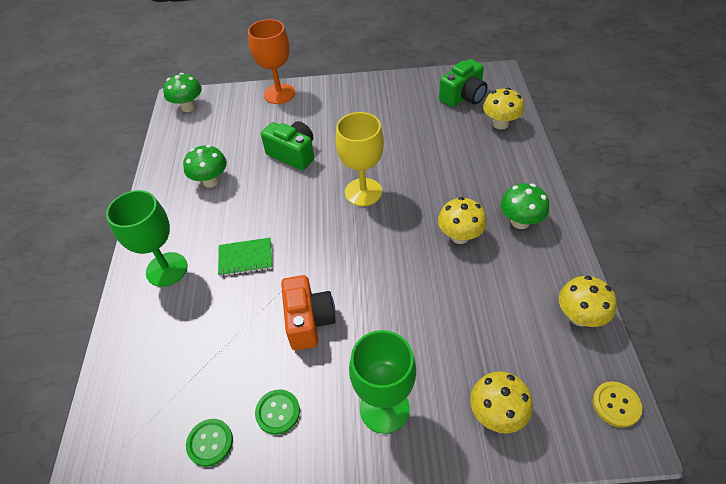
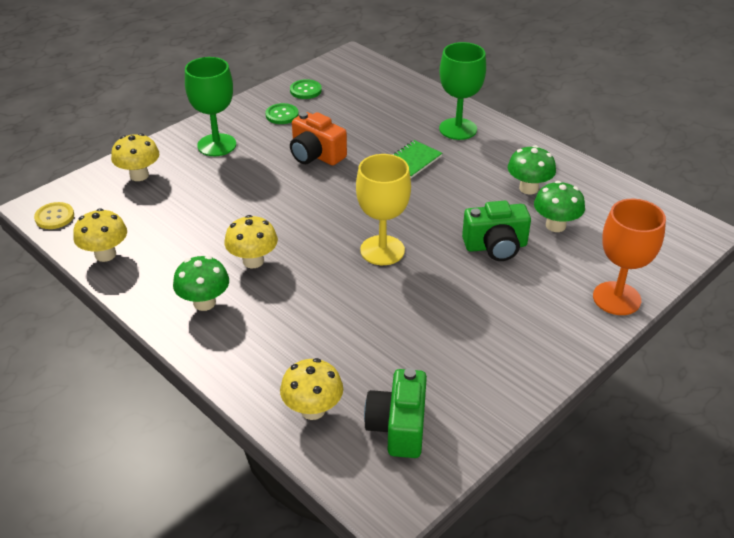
camera: 135 degrees right, 10 degrees down
(188, 107) = (676, 231): green mushroom -> green mushroom (555, 225)

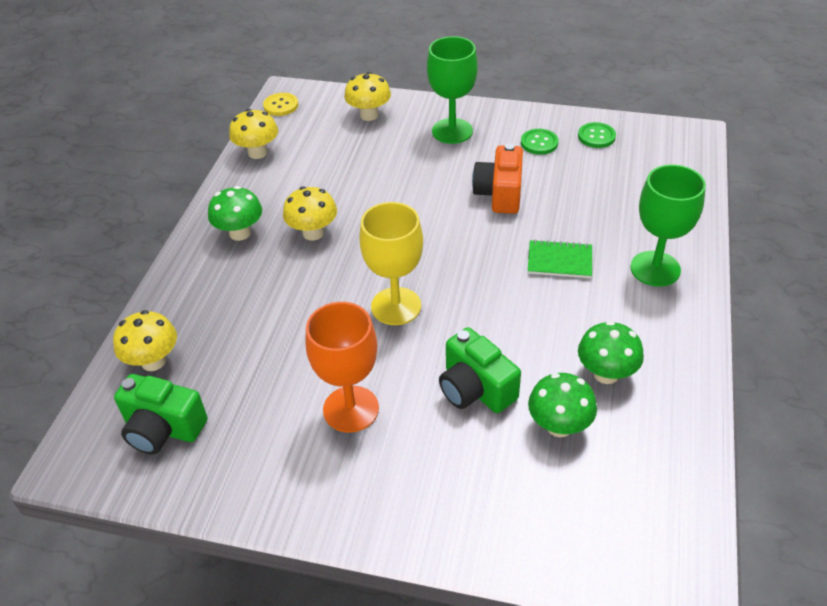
camera: 60 degrees right, 5 degrees up
(398, 427) = (163, 429): green camera -> green camera turned 135 degrees counterclockwise
(616, 298) = (474, 536): orange goblet -> orange goblet (351, 409)

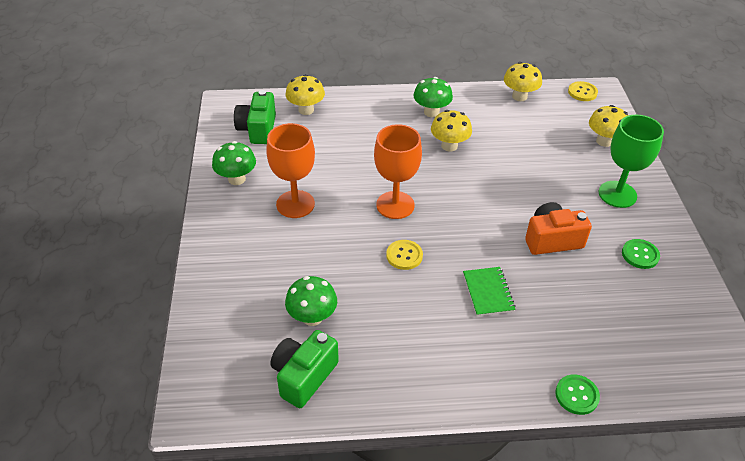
camera: 70 degrees right, 0 degrees up
(396, 306) = (395, 205): yellow goblet -> orange goblet
(475, 389) = (332, 263): green camera -> green camera (304, 376)
(484, 317) = (404, 255): none -> yellow button
(596, 136) = (679, 296): green button -> green button (577, 395)
(606, 373) = (373, 340): green mushroom -> green mushroom (236, 179)
(655, 269) = (511, 362): green goblet -> none

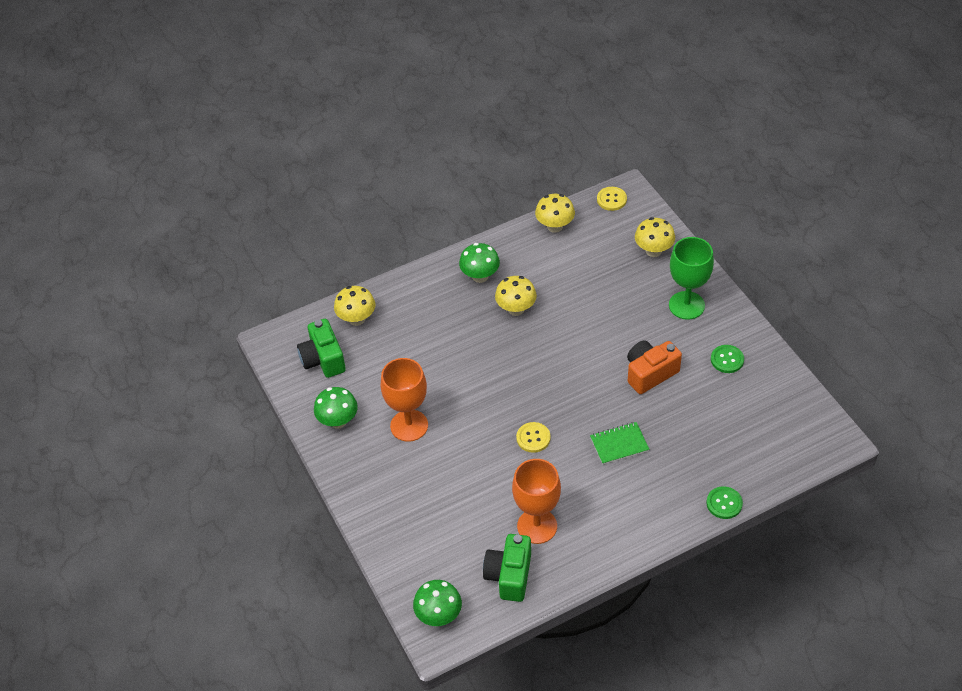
camera: 20 degrees left, 5 degrees up
(312, 317) = (487, 524): green mushroom -> green mushroom (439, 615)
(395, 205) = (499, 391): orange goblet -> orange goblet (537, 526)
(488, 292) = (619, 444): green notebook -> green notebook turned 75 degrees counterclockwise

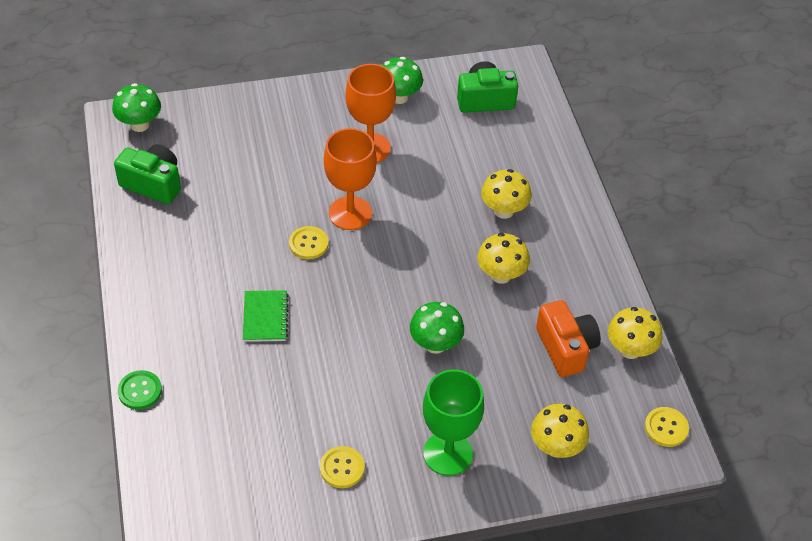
camera: 100 degrees right, 0 degrees up
(357, 319) = (532, 135): yellow mushroom -> yellow mushroom (503, 211)
(480, 276) = (564, 254): green mushroom -> green mushroom (435, 344)
(537, 526) = (197, 219): orange goblet -> orange goblet (350, 213)
(650, 373) = (353, 378): orange camera -> orange camera (566, 348)
(727, 360) = (342, 468): green button -> yellow button

